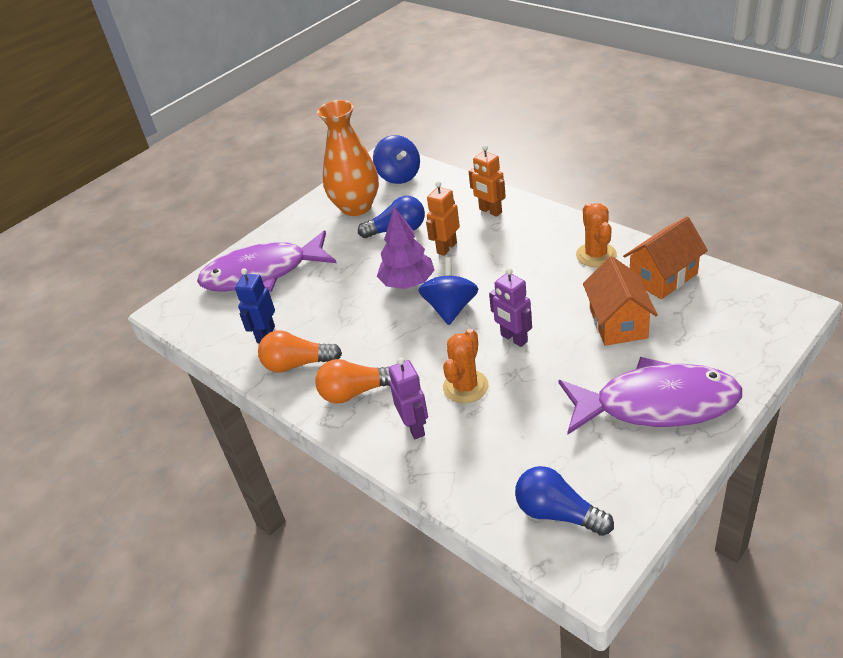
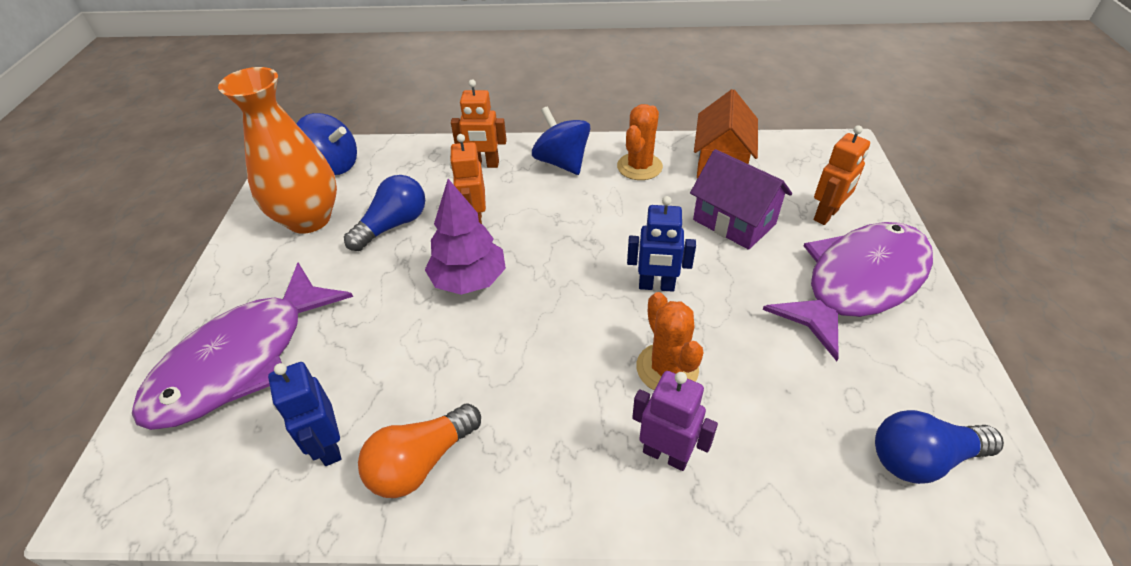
camera: 45 degrees left, 5 degrees up
(355, 392) = (544, 454): orange light bulb -> none
(450, 308) = (552, 286): blue spinning top -> blue spinning top (562, 162)
(513, 338) = (656, 286): purple robot -> blue robot
(596, 255) = (639, 167): orange cactus -> orange cactus turned 75 degrees clockwise
(618, 323) = (734, 222): orange house -> purple house
(698, 350) = (826, 215): none -> orange robot

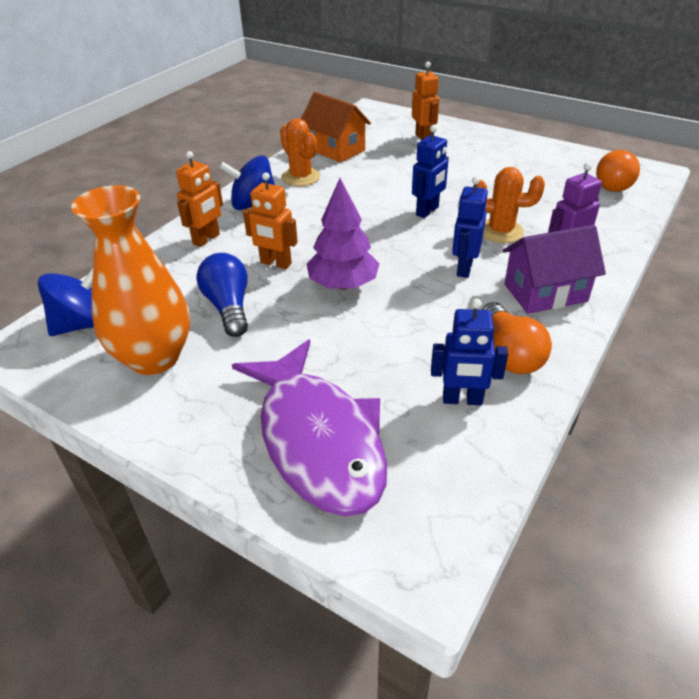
camera: 60 degrees left, 5 degrees down
(560, 362) = (464, 268): none -> blue robot
(734, 222) = (397, 166): purple house -> purple house (545, 293)
(858, 283) = (486, 151): purple fish -> none
(921, 458) = (613, 183): blue light bulb -> orange light bulb

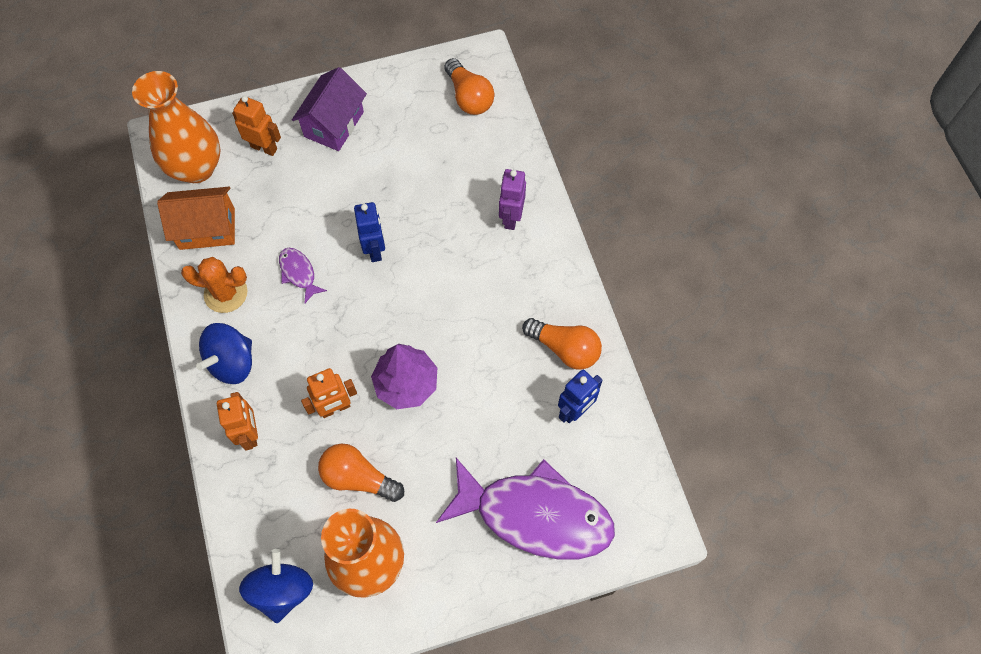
camera: 50 degrees left, 25 degrees up
(229, 307) = (358, 478): blue light bulb -> orange light bulb
(358, 193) = (299, 273): none -> purple fish
(370, 127) = (196, 168): none -> orange vase
(464, 268) = (464, 293): blue robot -> none
(500, 231) = (448, 229): orange cactus -> none
(545, 293) = (534, 272): purple house -> purple house (334, 124)

